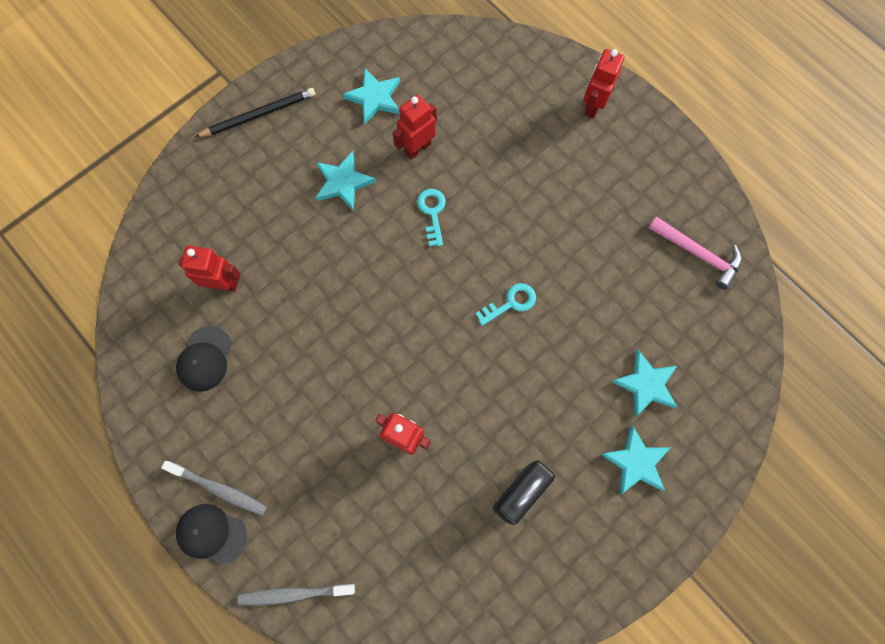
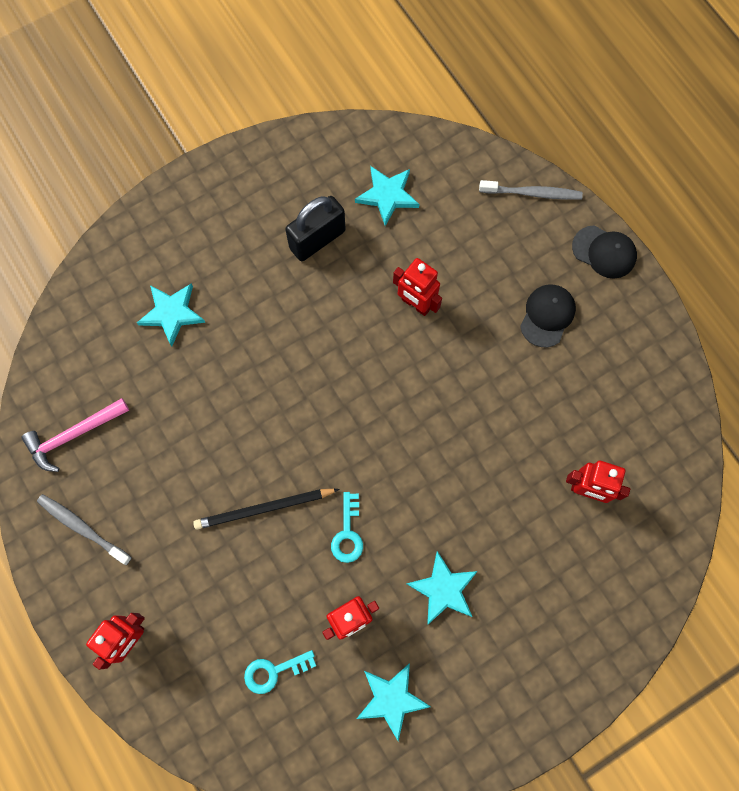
camera: 170 degrees left, 0 degrees up
(205, 359) = (607, 412): black cap -> black cap (547, 316)
(219, 489) = (596, 288): grey toothbrush -> grey toothbrush (82, 528)
(258, 115) = (536, 701): black pencil -> black pencil (264, 508)
(510, 303) = (284, 416): turquoise key -> turquoise key (274, 671)
(636, 462) = (204, 247): turquoise star -> turquoise star (387, 195)
(698, 254) = (73, 435): pink hammer -> pink hammer turned 75 degrees counterclockwise

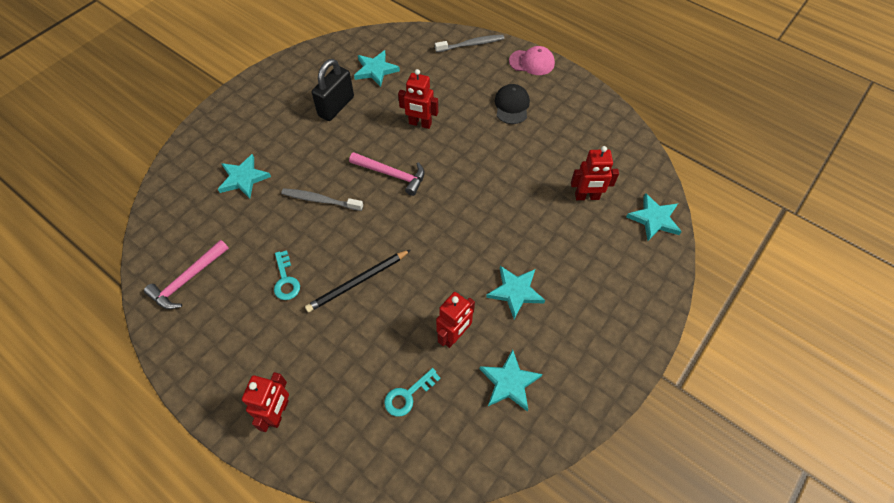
camera: 20 degrees left, 15 degrees down
(82, 528) = (213, 343): grey toothbrush -> grey toothbrush (320, 200)
(348, 533) = (428, 278): turquoise key -> turquoise key (286, 280)
(353, 371) = (392, 174): none -> pink hammer
(604, 252) = (532, 62): black cap -> pink cap
(658, 553) = (654, 219): none -> turquoise star

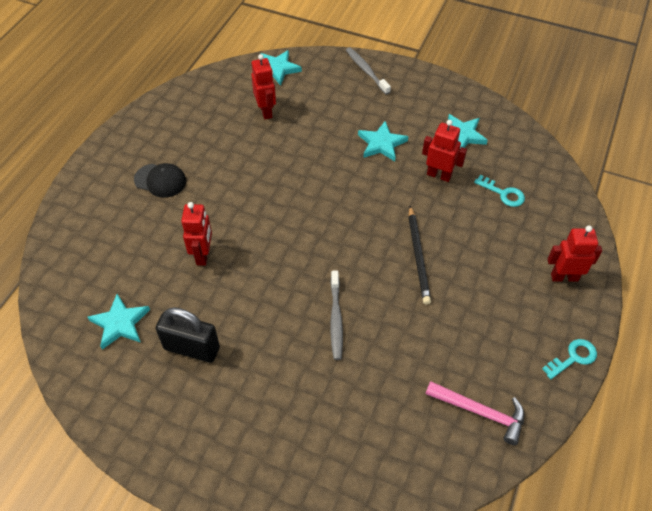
camera: 105 degrees left, 5 degrees down
(243, 178) = (330, 411): turquoise star -> none
(286, 280) = (441, 317): turquoise key -> turquoise key (573, 357)
(358, 282) = (418, 256): black pencil -> black pencil turned 45 degrees clockwise
(392, 174) = (282, 262): pink hammer -> none
(471, 44) = (63, 234): grey toothbrush -> grey toothbrush (366, 71)
(511, 106) = (160, 180): black cap -> black cap turned 150 degrees counterclockwise
(532, 62) = (89, 174): pink cap -> none

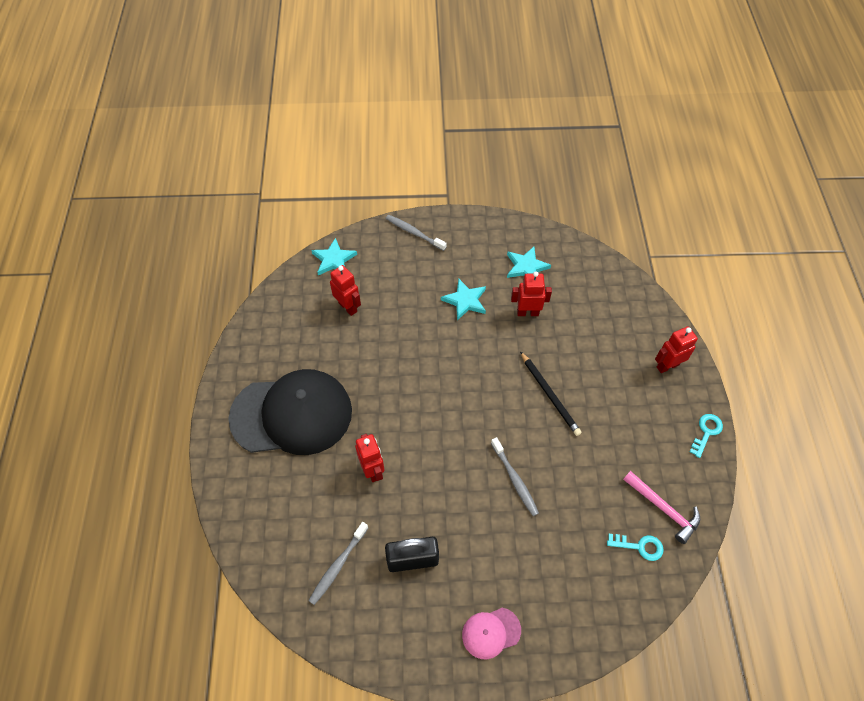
camera: 25 degrees left, 5 degrees up
(120, 323) = (338, 566): turquoise star -> grey toothbrush
(160, 180) = (292, 414): black cap -> black cap, size x2.35
(226, 448) = (491, 633): none -> pink cap
(480, 412) = (663, 509): pink hammer -> pink hammer turned 45 degrees clockwise
(503, 193) = (586, 309): turquoise key -> turquoise key (639, 546)

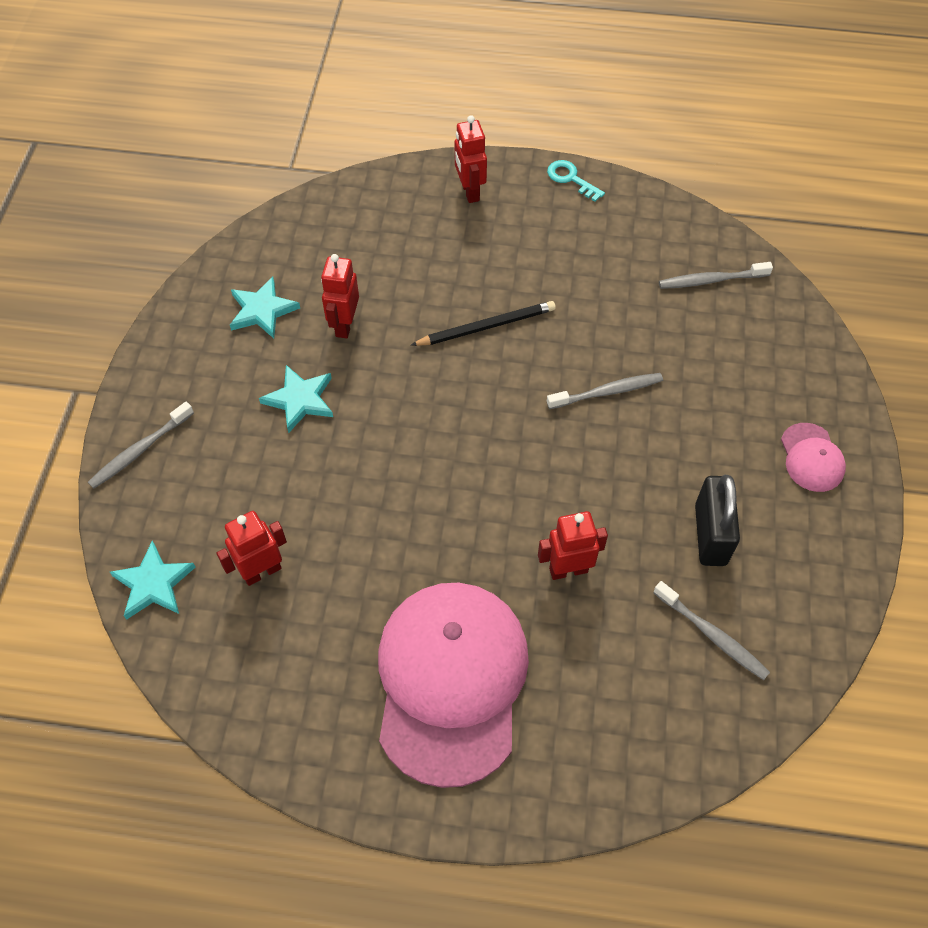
camera: 80 degrees left, 0 degrees up
(292, 414) = (451, 681): black cap -> pink cap
(639, 546) = (711, 280): turquoise key -> grey toothbrush
(663, 509) = (666, 245): pink hammer -> none

